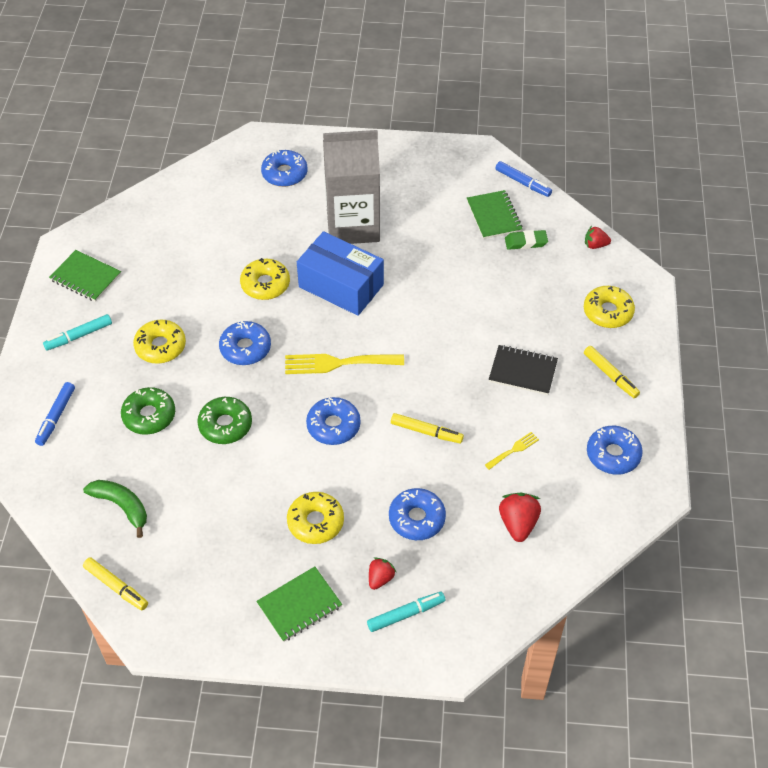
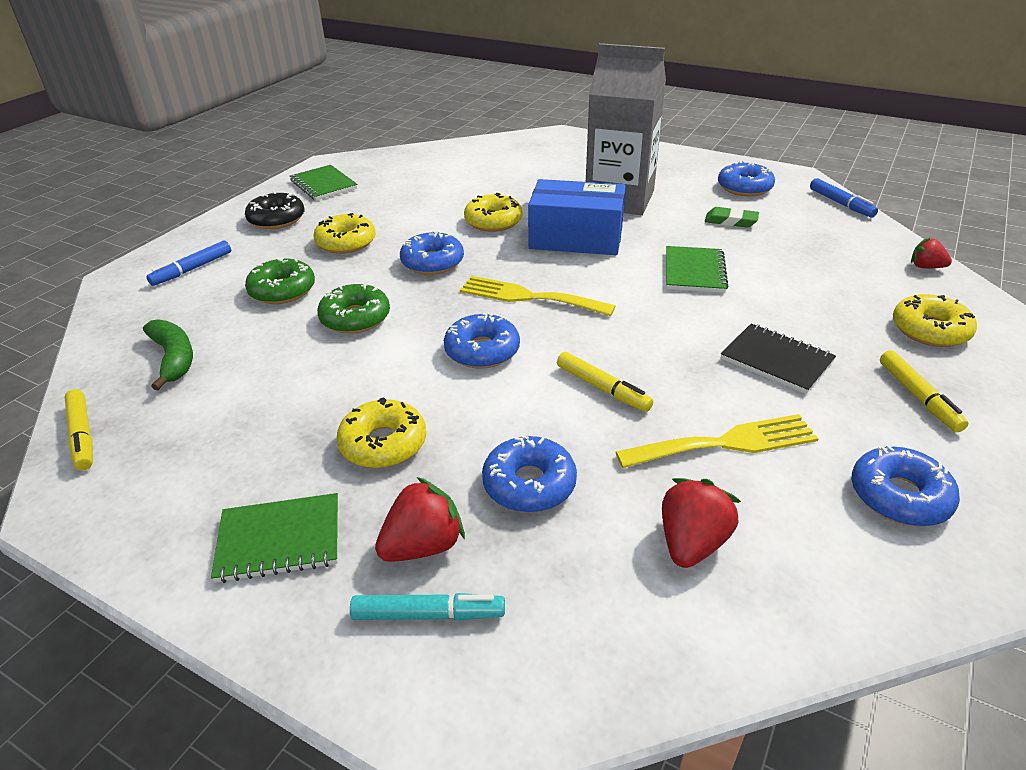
camera: 25 degrees right, 15 degrees down
(79, 336) = (276, 219): turquoise marker -> black donut
(284, 174) = (571, 157): blue donut -> blue donut (744, 188)
(341, 286) = (576, 238): blue box -> blue box turned 45 degrees counterclockwise
(380, 578) = (423, 545): red strawberry -> red strawberry, size x1.59
(494, 216) = (793, 221): green notebook -> green notebook (694, 272)
(513, 450) = (726, 443): yellow fork -> yellow fork, size x1.98
(526, 242) = (827, 247): green eraser -> green eraser (730, 221)

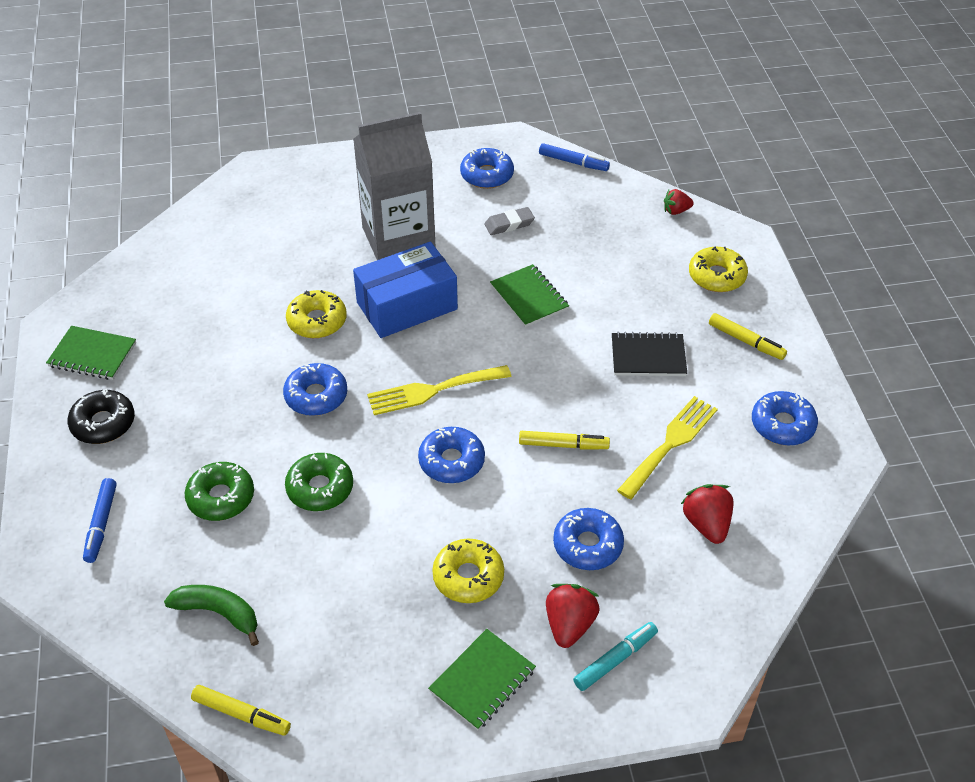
camera: 40 degrees left, 10 degrees up
(346, 242) = (210, 415): yellow donut -> none
(730, 221) = (509, 224): green eraser -> grey eraser

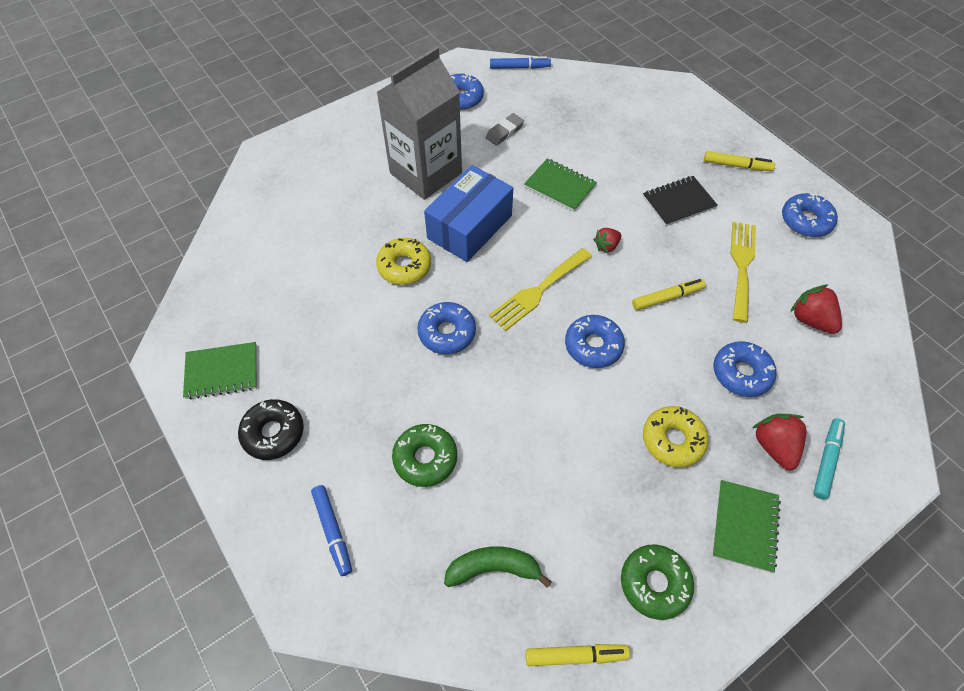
camera: 25 degrees left, 10 degrees up
(320, 488) = (504, 414): green donut -> green donut (654, 583)
(676, 211) = (619, 82): red strawberry -> red strawberry (606, 246)
(716, 276) = (682, 123): yellow donut -> none

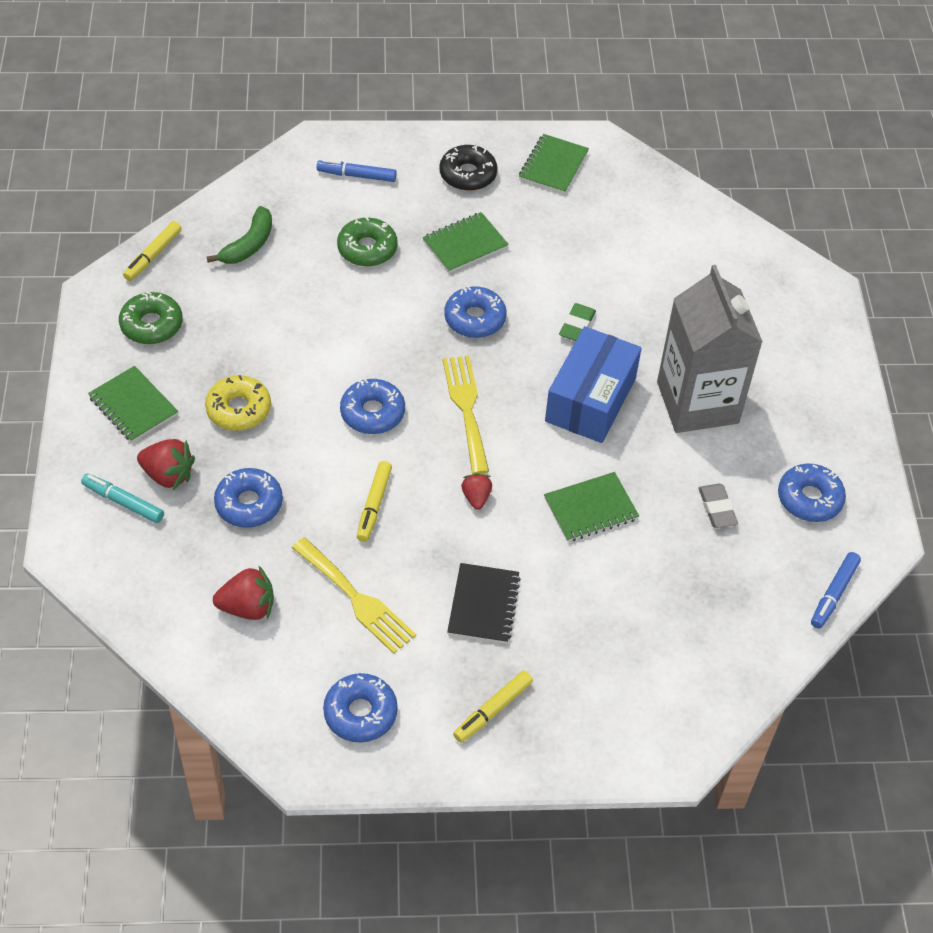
camera: 120 degrees right, 5 degrees down
(367, 385) = (465, 244): none -> green notebook
(404, 266) = (577, 325): yellow donut -> green eraser
(470, 227) = (590, 400): blue box -> blue box turned 45 degrees clockwise
(826, 460) = (123, 502): turquoise marker -> turquoise marker turned 150 degrees clockwise

